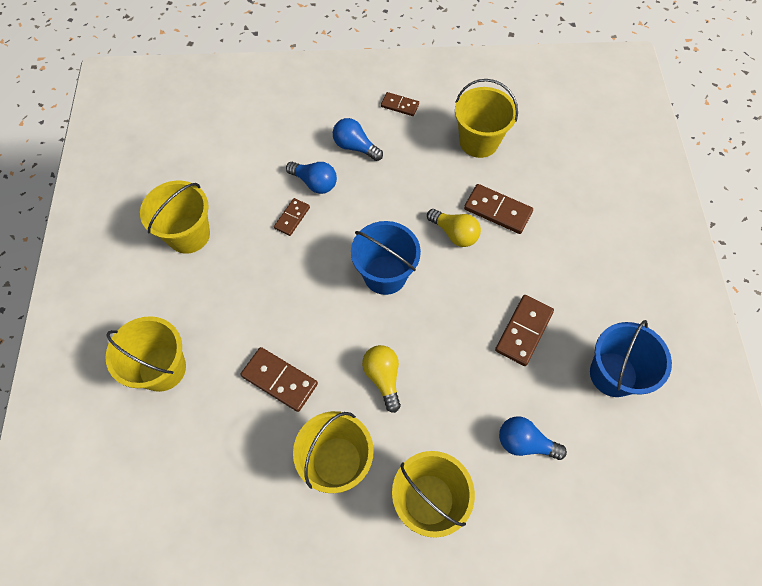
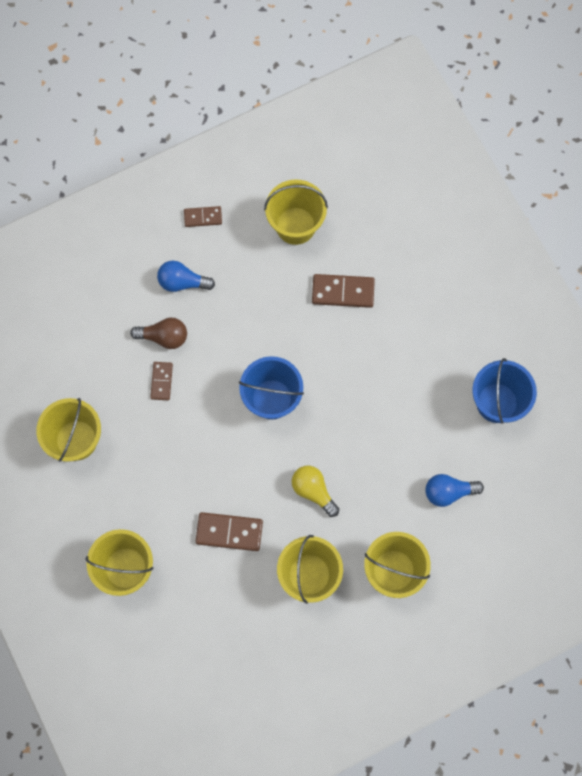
camera: 25 degrees left, 10 degrees up
(315, 183) = (164, 337): blue light bulb -> brown light bulb
(454, 233) = (314, 332): yellow light bulb -> none
(523, 331) = (411, 397): brown domino -> none

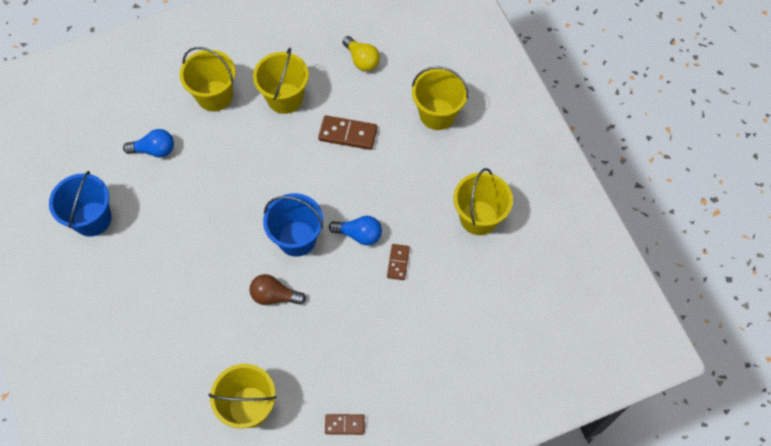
camera: 175 degrees left, 10 degrees down
(164, 337) = (393, 304): brown light bulb -> brown light bulb (274, 296)
(182, 282) = (371, 356): blue light bulb -> blue light bulb (359, 234)
(313, 491) = (271, 160): yellow light bulb -> yellow light bulb (362, 60)
(343, 292) = (213, 333): brown domino -> none

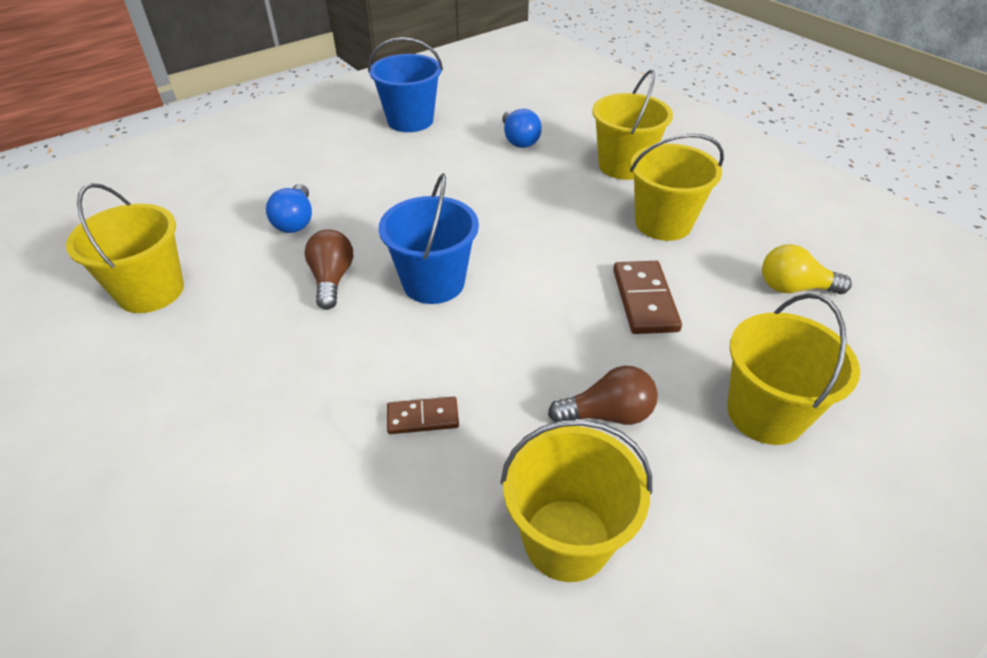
camera: 75 degrees right, 20 degrees down
(344, 424) = (101, 407): brown domino -> none
(359, 234) = (463, 352): blue light bulb -> blue light bulb (295, 221)
(362, 60) = (794, 288): yellow light bulb -> yellow light bulb turned 60 degrees clockwise
(419, 180) = (607, 414): none -> brown light bulb

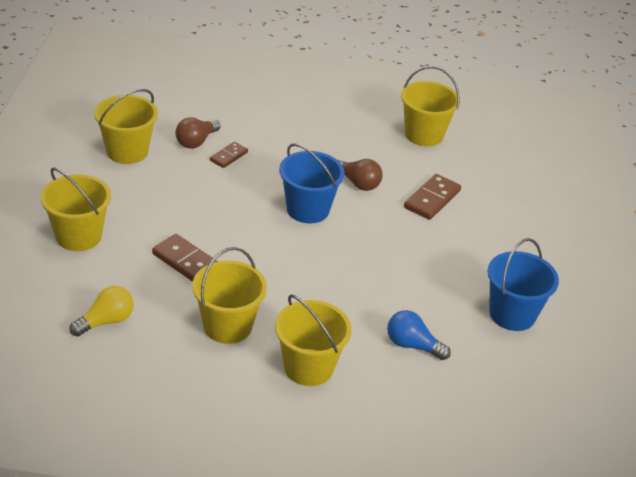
camera: 130 degrees right, 5 degrees down
(295, 221) = (432, 199): blue light bulb -> brown domino
(607, 414) = (152, 198): brown light bulb -> brown light bulb (196, 142)

